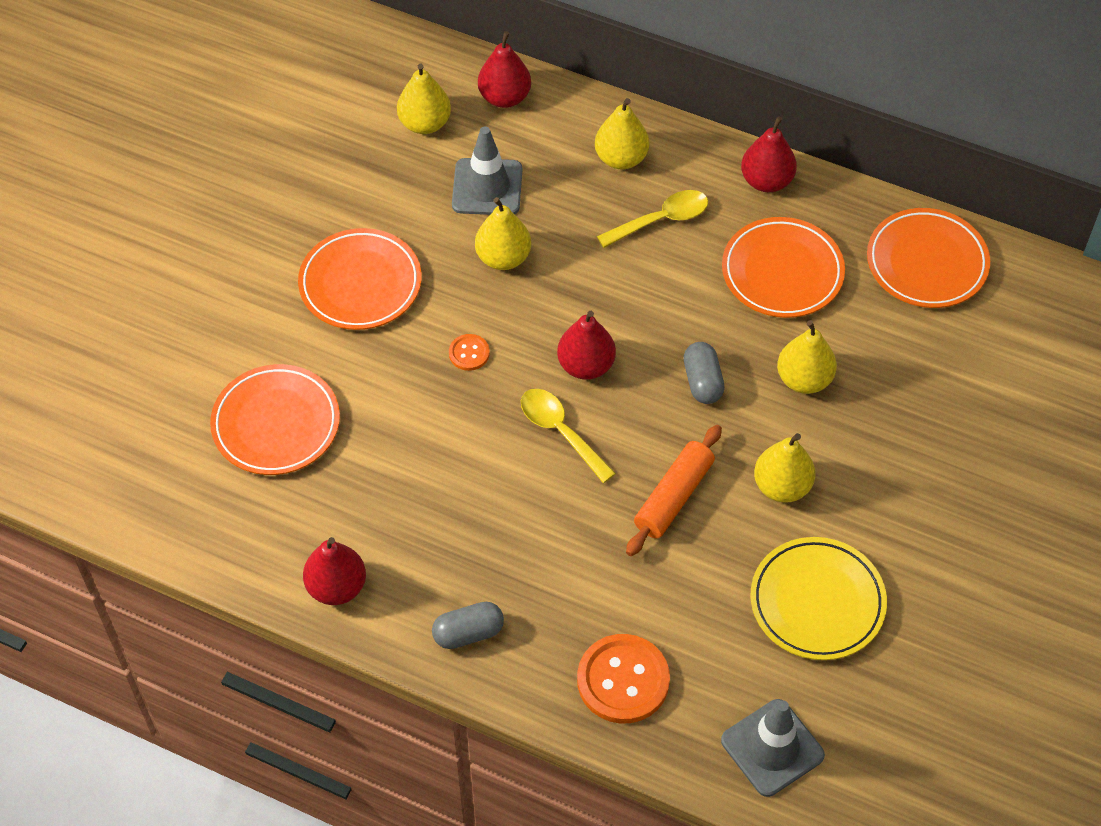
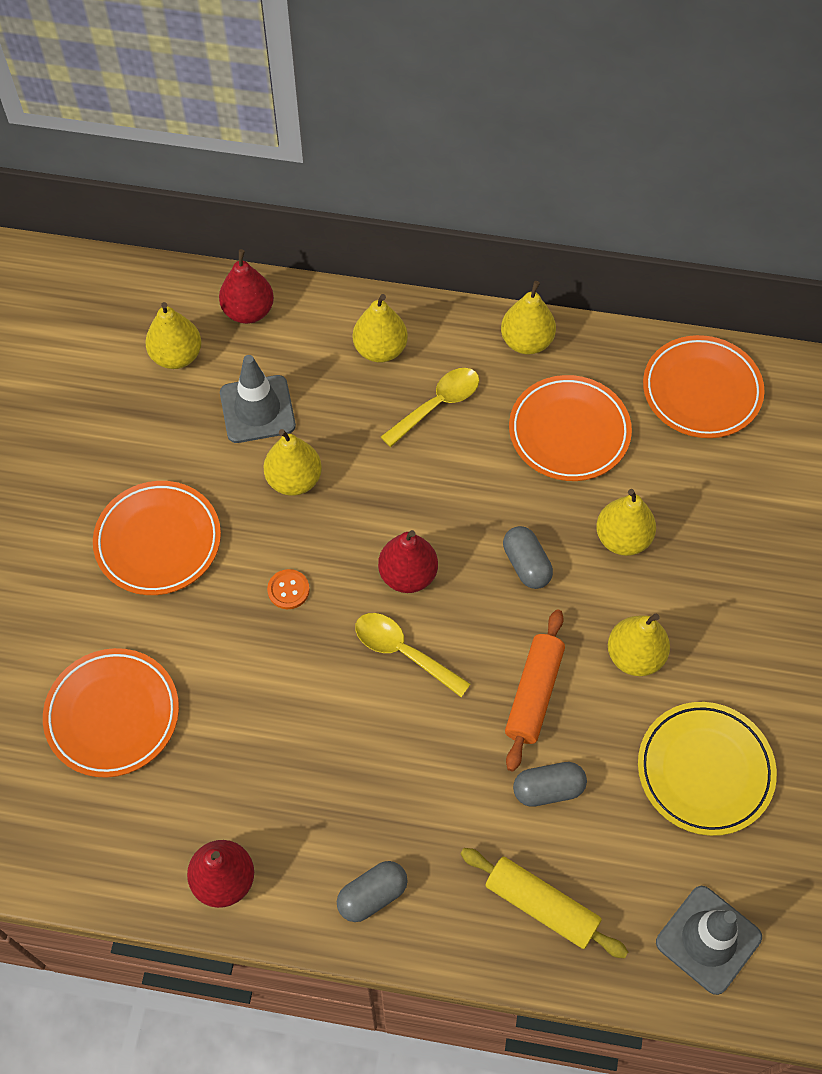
camera: 15 degrees left, 5 degrees up
(623, 680) = (541, 906): orange button -> yellow rolling pin
(661, 582) = (548, 789): none -> grey capsule
(766, 181) = (526, 342): red pear -> yellow pear

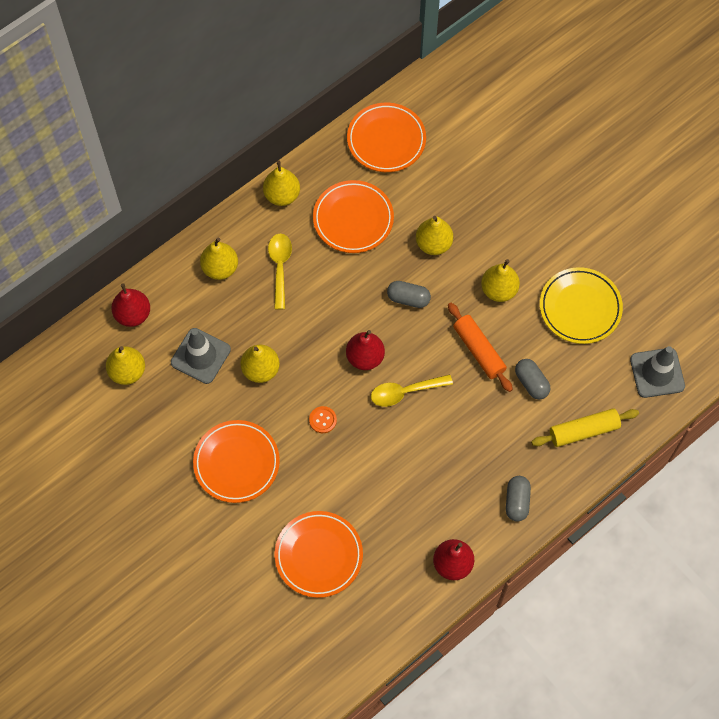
camera: 50 degrees left, 5 degrees up
(548, 789) = (531, 383): grey capsule -> grey capsule turned 60 degrees counterclockwise

